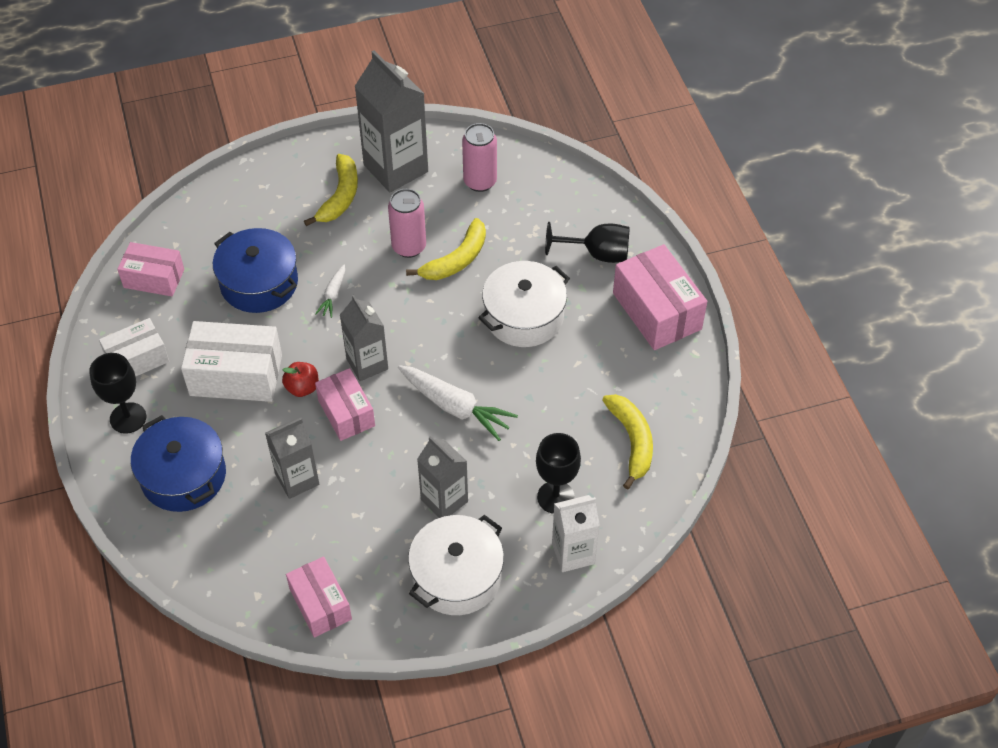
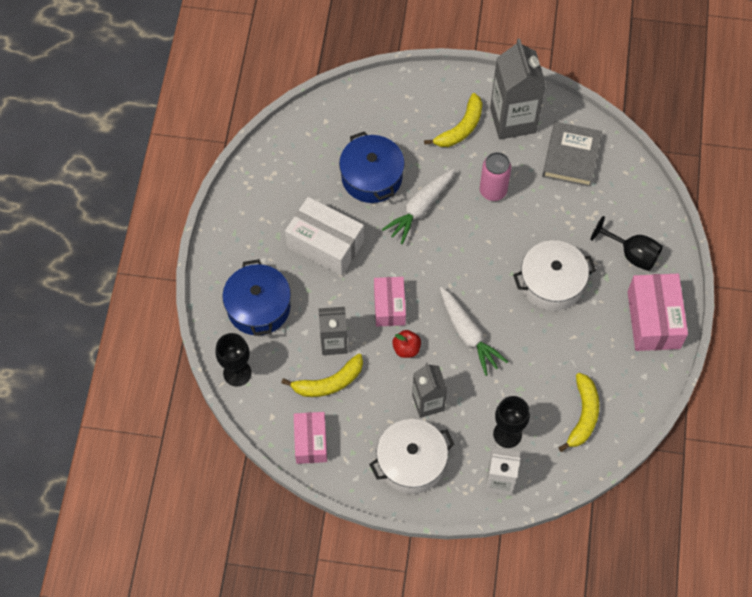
camera: 25 degrees right, 10 degrees up
(128, 418) = (238, 247): black goblet -> black goblet (237, 373)
(137, 359) = (262, 204): white box -> none
(154, 278) = (299, 143): pink box -> none
(302, 388) = (367, 274): red apple -> red apple (406, 349)
(333, 295) = (420, 208): white carrot -> white carrot, size x1.90
(367, 364) = (420, 274): grey carton -> none
(456, 260) = (523, 216): yellow banana -> yellow banana (328, 382)
(480, 181) = (571, 157): pink can -> grey book

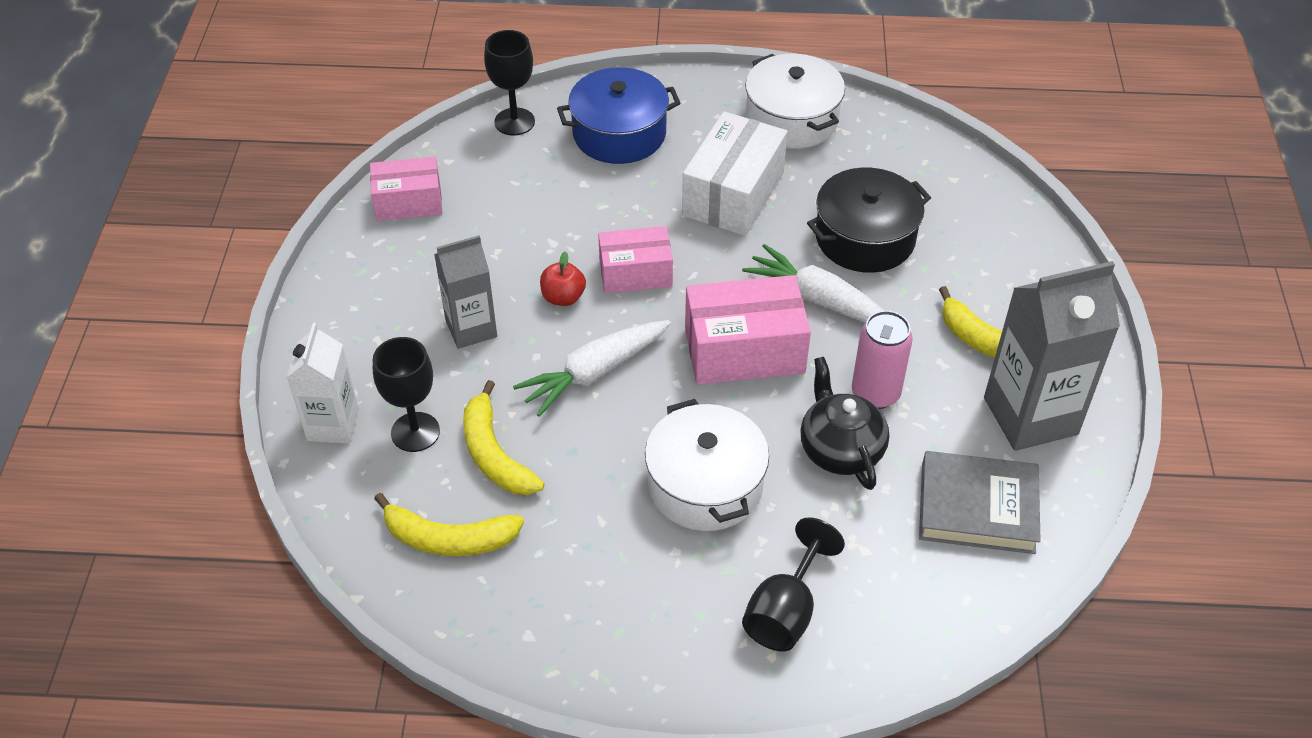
camera: 85 degrees right, 15 degrees down
(328, 382) = (502, 214): yellow banana -> yellow banana (495, 454)
(334, 342) = (568, 215): grey carton -> none
(372, 177) = (865, 238): blue pot -> black pot
(411, 462) = (371, 314): white pot -> white pot (791, 119)
(530, 214) = (840, 449): none -> black teapot
(653, 320) = (647, 650): pink box -> pink box (744, 350)

